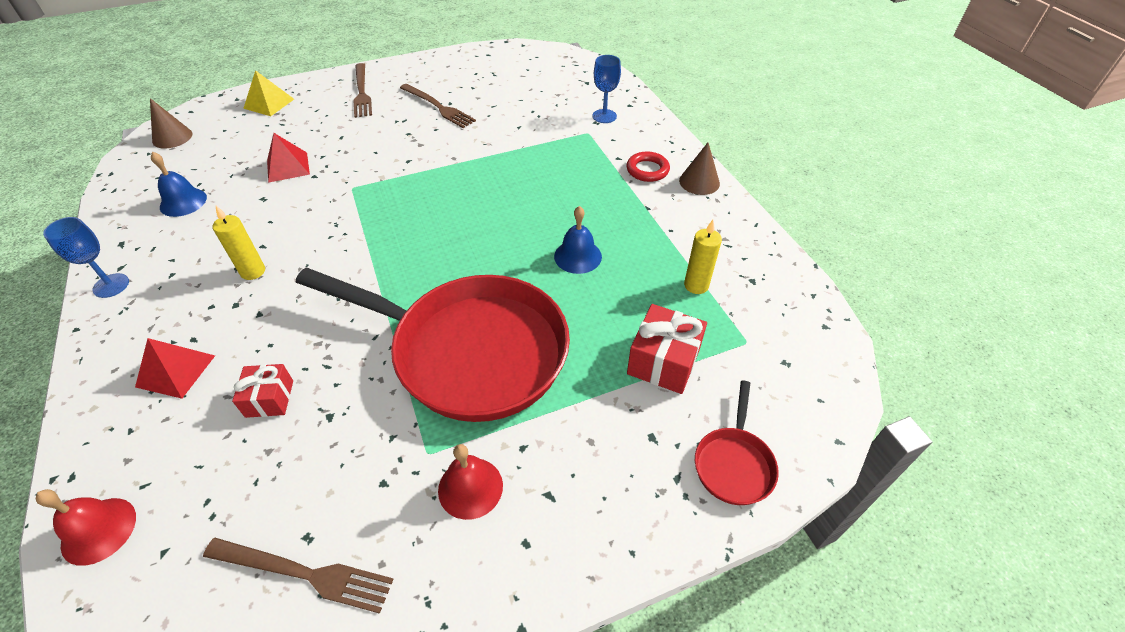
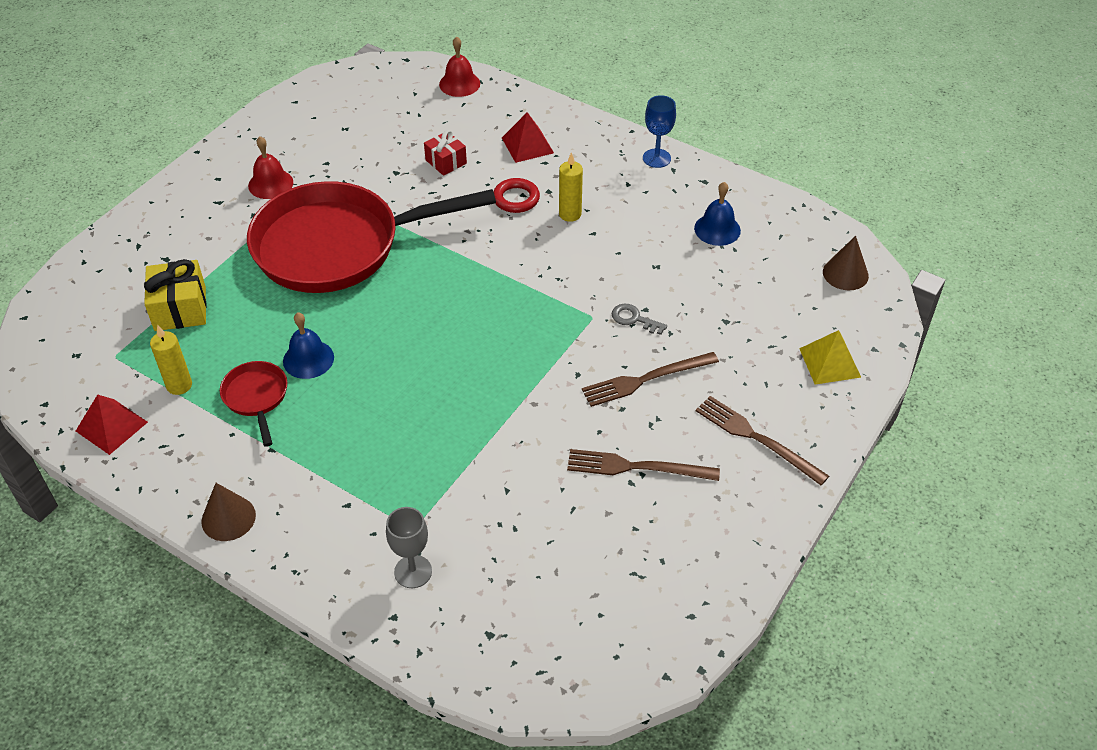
camera: 145 degrees right, 0 degrees up
(288, 167) = (683, 304): red pyramid -> red pyramid (111, 426)
(304, 573) = (331, 118): brown fork -> brown fork (645, 379)
(329, 173) = (634, 319): none -> grey key
(604, 116) = (413, 571): blue goblet -> grey goblet
(647, 170) = (300, 504): red ring -> red ring (516, 199)
(663, 361) = (180, 309): red gift -> yellow gift
(733, 463) = (101, 270): red pan -> red pan (256, 398)

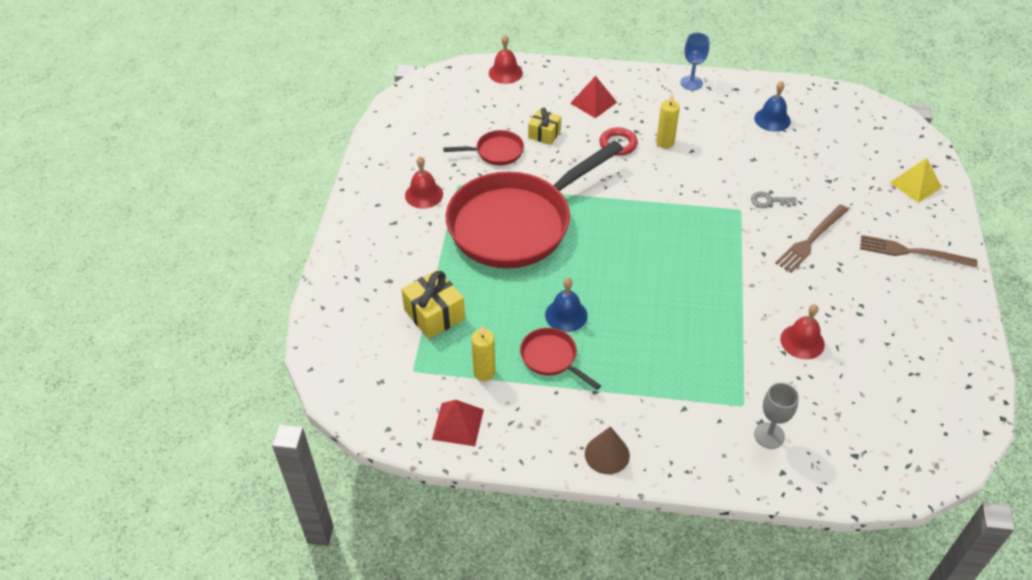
camera: 25 degrees left, 0 degrees up
(379, 164) = (496, 152): none -> red pan
(446, 162) = (544, 134): red gift -> yellow gift
(537, 487) = (802, 341): none -> red bell
(636, 467) = (854, 302): brown fork -> none
(845, 274) = (877, 122): brown cone -> none

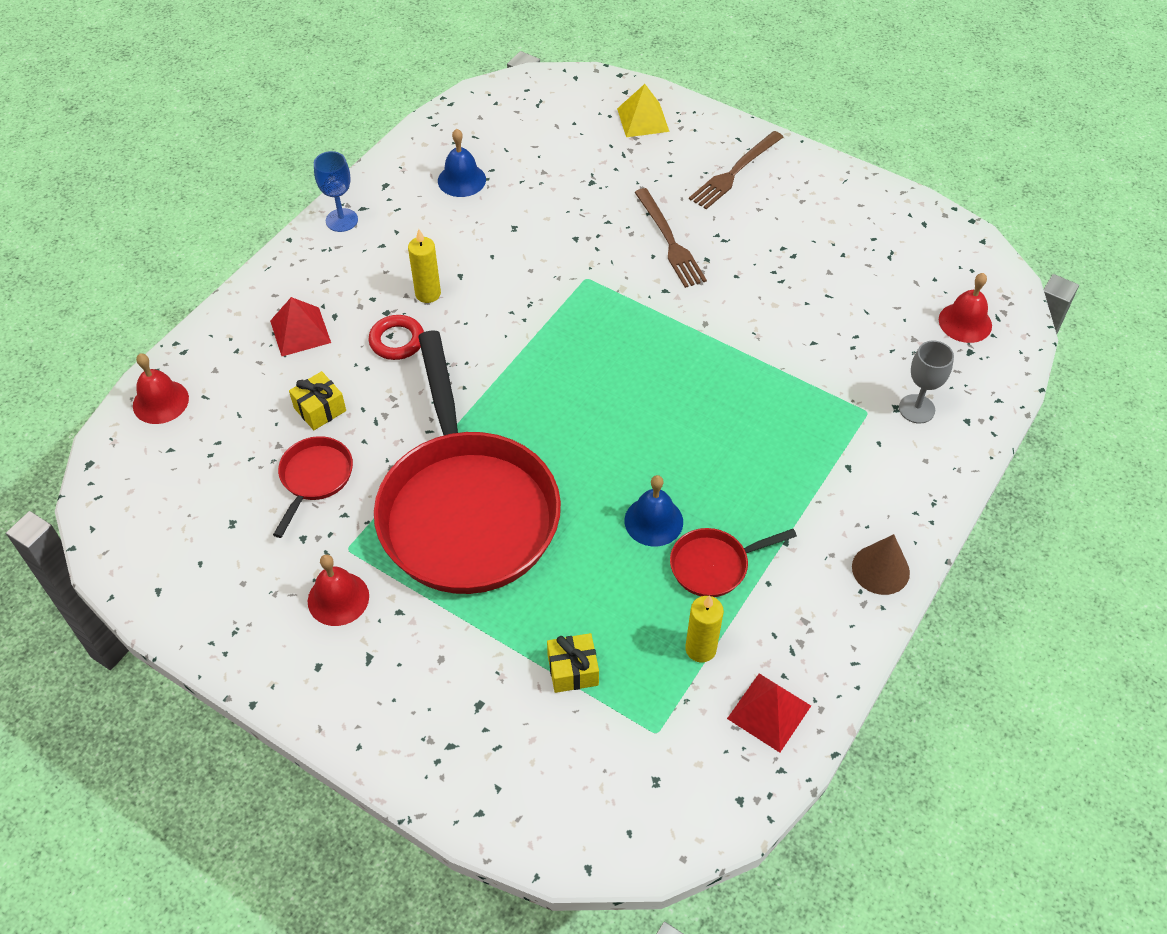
camera: 65 degrees left, 5 degrees up
(434, 314) = (573, 670): yellow gift -> yellow gift, size x0.65
(769, 201) = (589, 246): grey key -> none
(802, 341) = (807, 320): red bell -> red bell (965, 322)

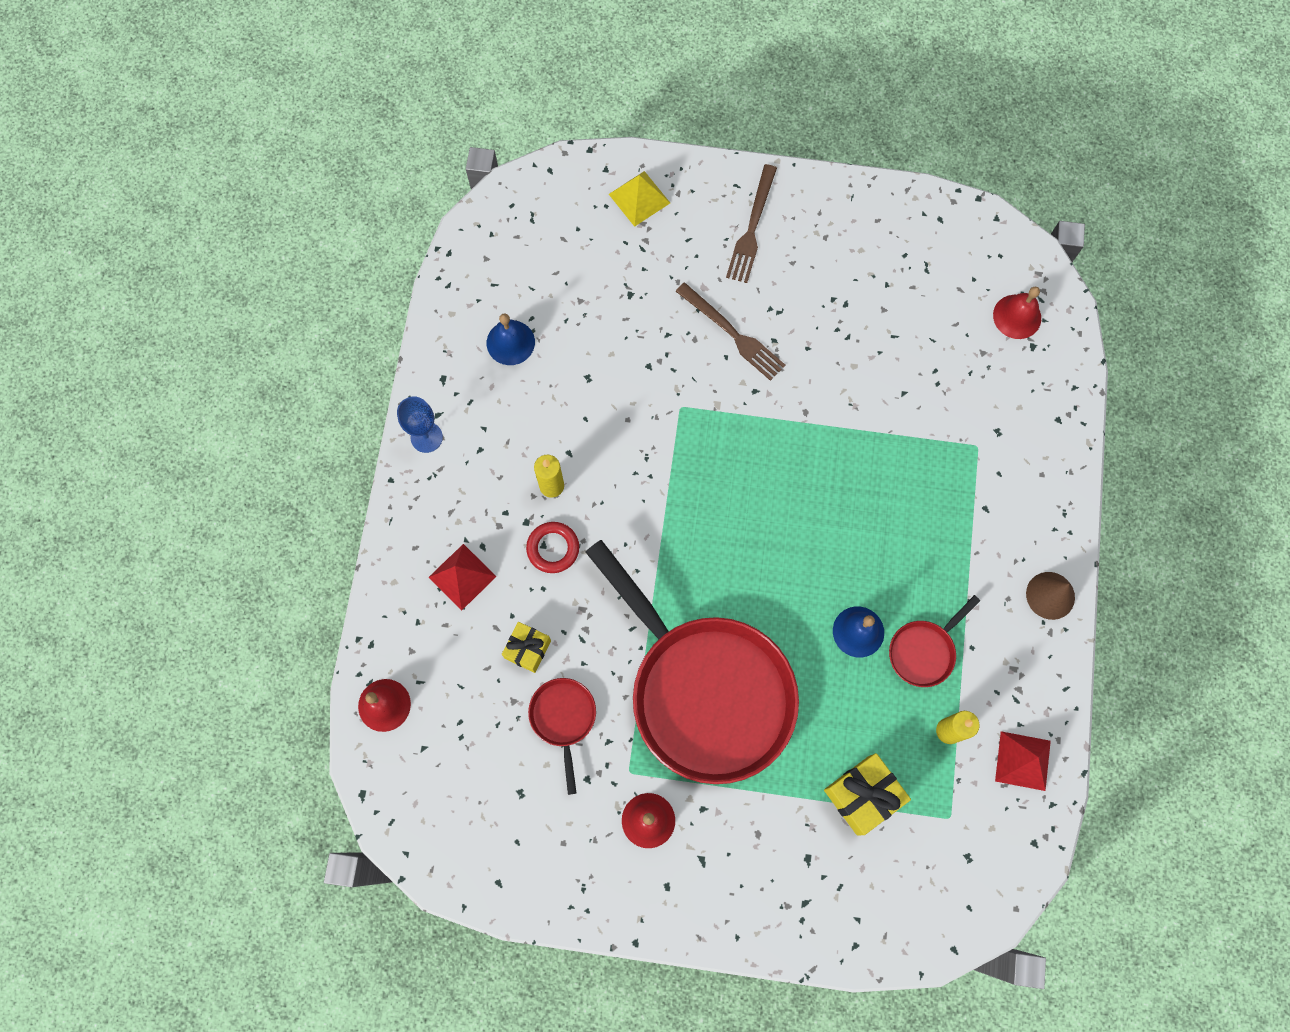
camera: 25 degrees left, 20 degrees up
(573, 670) = (863, 795): yellow gift -> yellow gift, size x1.54
(916, 409) = (1014, 425): grey goblet -> none

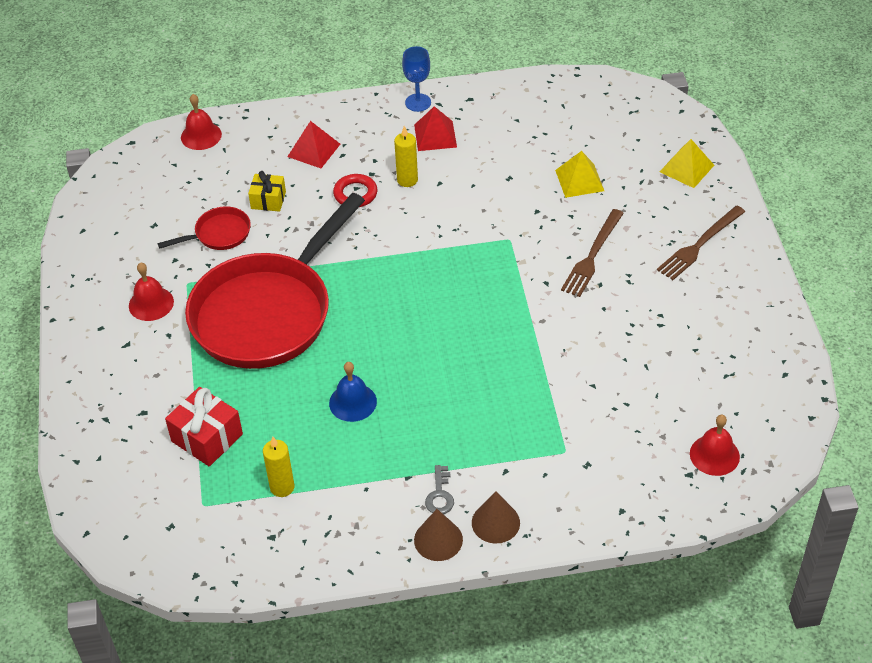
camera: 75 degrees right, 25 degrees down
(510, 342) = (518, 127): blue bell -> none
(618, 308) = (579, 180): none -> yellow pyramid
(752, 228) = (699, 245): brown fork -> brown fork turned 45 degrees counterclockwise
(863, 795) = (207, 438): yellow gift -> red gift
(924, 651) = (351, 453): red pan -> none
(998, 578) = (440, 495): none -> grey key
(1022, 761) = (270, 550): red pyramid -> red pyramid (435, 136)
(1043, 536) = (495, 522): none -> brown cone

